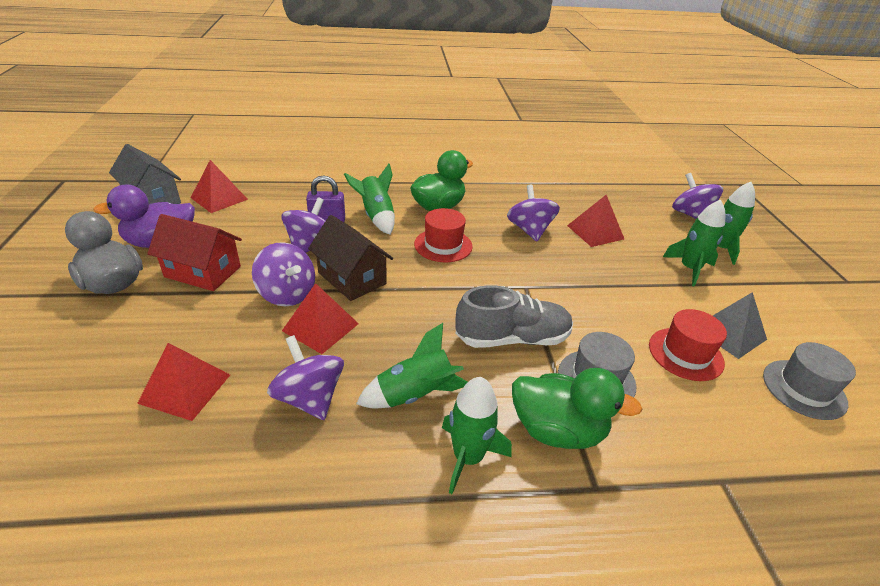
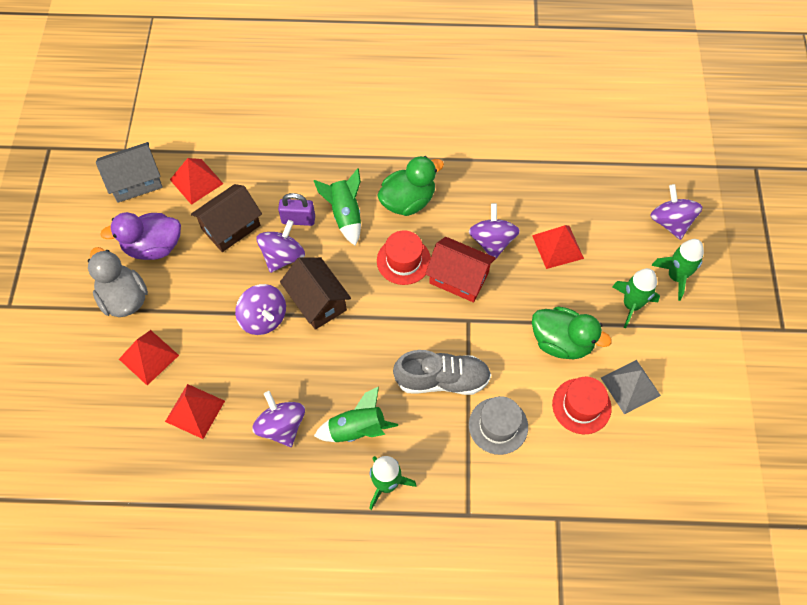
camera: 10 degrees right, 25 degrees up
(152, 199) = (135, 181): grey house -> grey house turned 75 degrees counterclockwise
(203, 272) = (193, 287): red house -> red house (459, 278)
(253, 227) = (231, 227): none -> brown house
(320, 327) = (290, 357): red pyramid -> red pyramid (149, 357)
(557, 430) = (454, 468): green duck -> green duck (561, 342)
(804, 389) = (663, 448): grey hat -> none

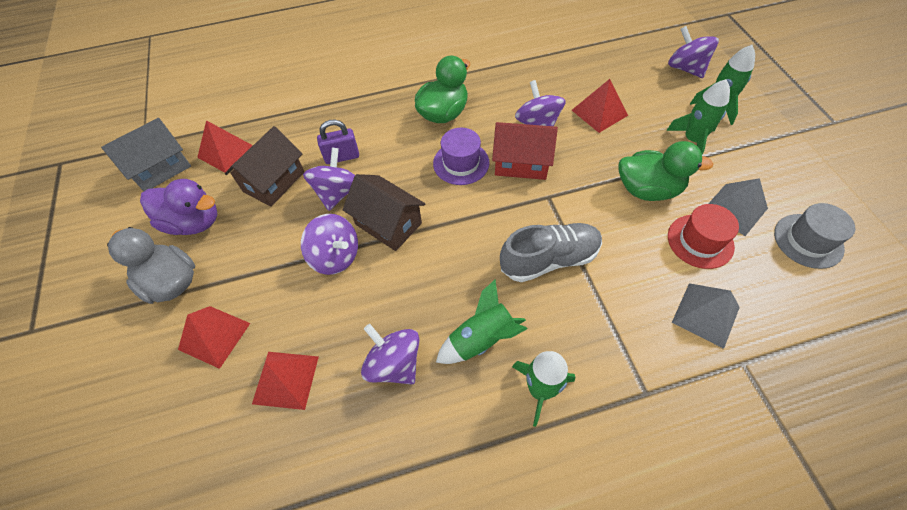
camera: 15 degrees left, 5 degrees down
(153, 247) = (194, 222): purple duck -> purple duck turned 135 degrees counterclockwise
(345, 215) = (387, 140): green rocket -> none
(403, 260) = (461, 163): red hat -> purple hat
(498, 425) = (629, 286): grey hat -> grey hat (808, 241)
(550, 470) = (705, 314): none -> grey pyramid

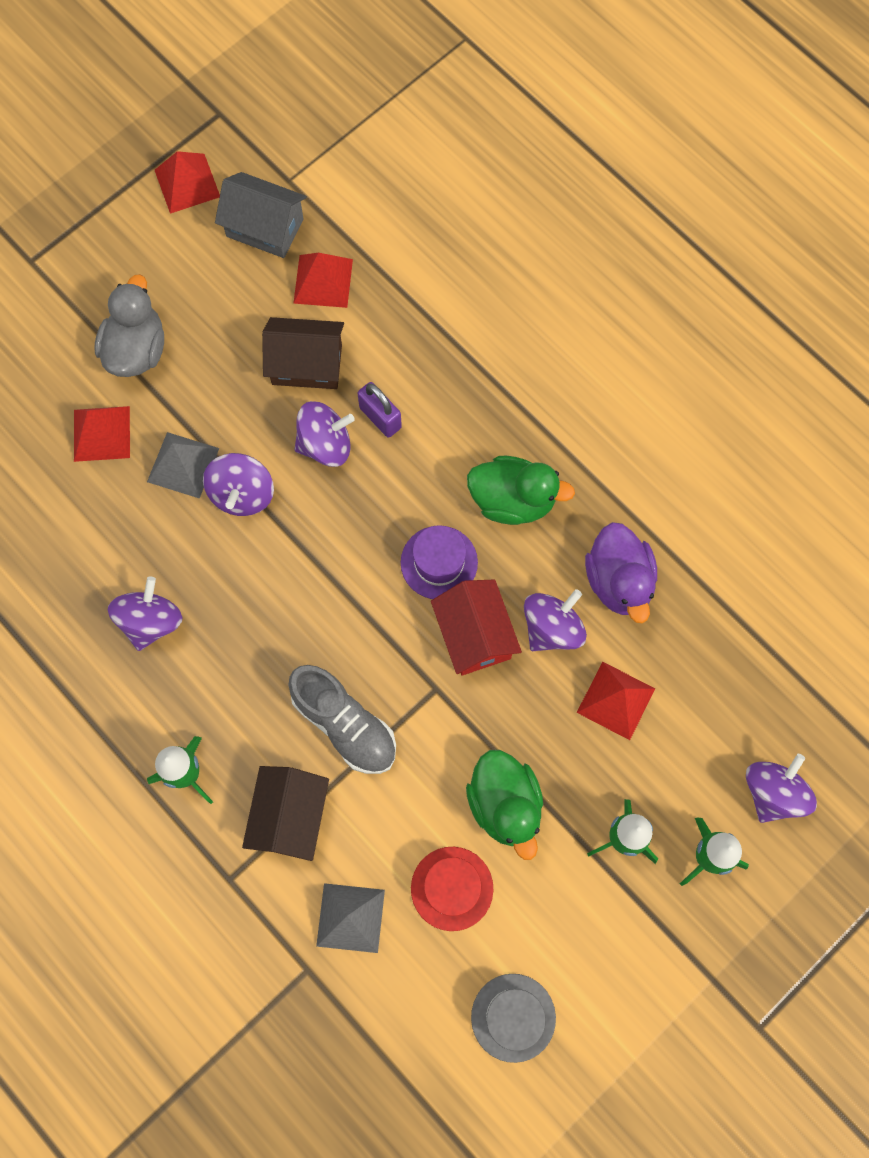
camera: 60 degrees right, 15 degrees up
(194, 222) = (214, 318): purple duck -> purple duck (619, 581)
(286, 379) = (90, 529): red pyramid -> red pyramid (187, 183)
(388, 224) = (310, 525): brown house -> brown house (290, 817)
(481, 339) = (215, 693): green rocket -> none
(735, 209) = (523, 919): grey pyramid -> grey pyramid (183, 464)

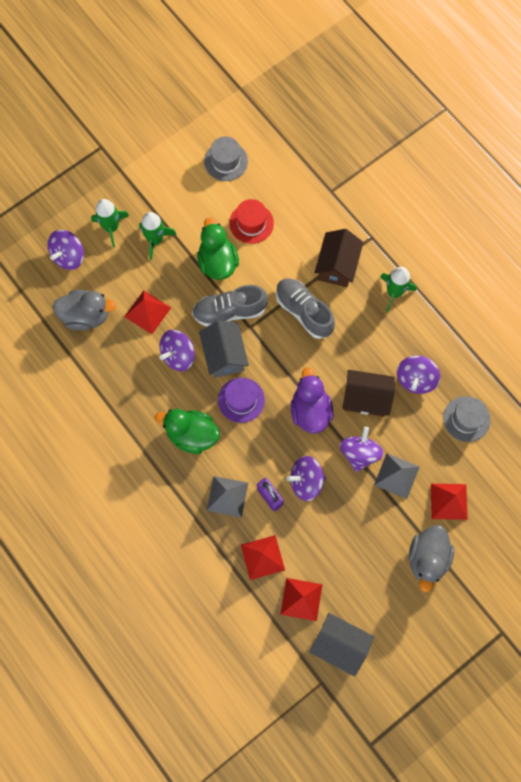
camera: 175 degrees left, 0 degrees up
(68, 563) = (466, 419): none -> grey hat
(187, 183) = (394, 686): red pyramid -> red pyramid (262, 557)
(307, 364) = (315, 538): brown house -> brown house (366, 398)
(350, 918) = (306, 213): grey pyramid -> grey pyramid (227, 496)
(473, 713) = (230, 311): none -> grey shoe
(474, 635) = (224, 355): red house -> grey house
(619, 581) = (134, 379): purple duck -> purple duck (310, 411)
(720, 684) = (86, 316): none -> grey duck

